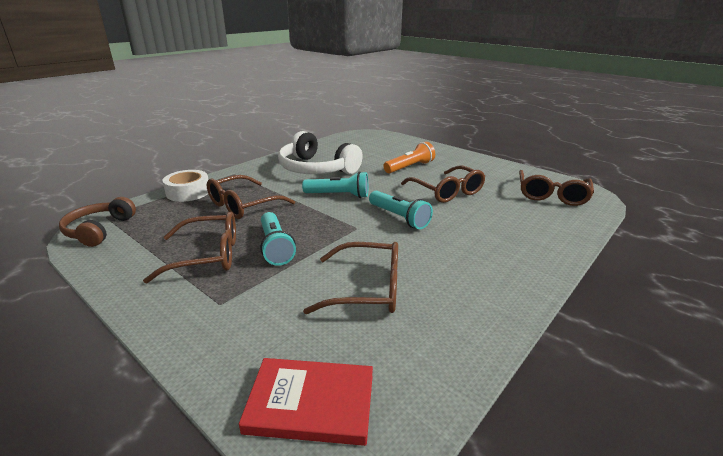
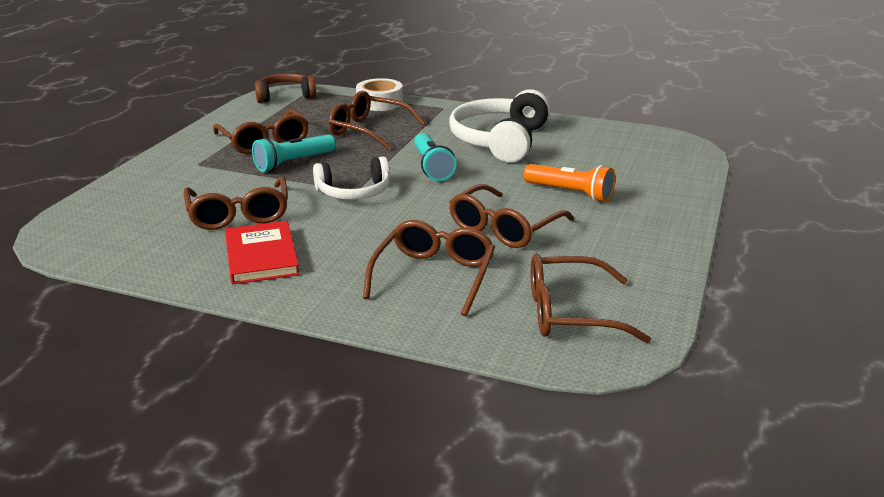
camera: 70 degrees right, 0 degrees up
(311, 403) = (95, 218): red book -> red book (261, 256)
(359, 229) = (354, 192): none -> white headphones
(399, 218) = (397, 208): turquoise flashlight -> none
(504, 222) = (434, 276): none -> brown glasses

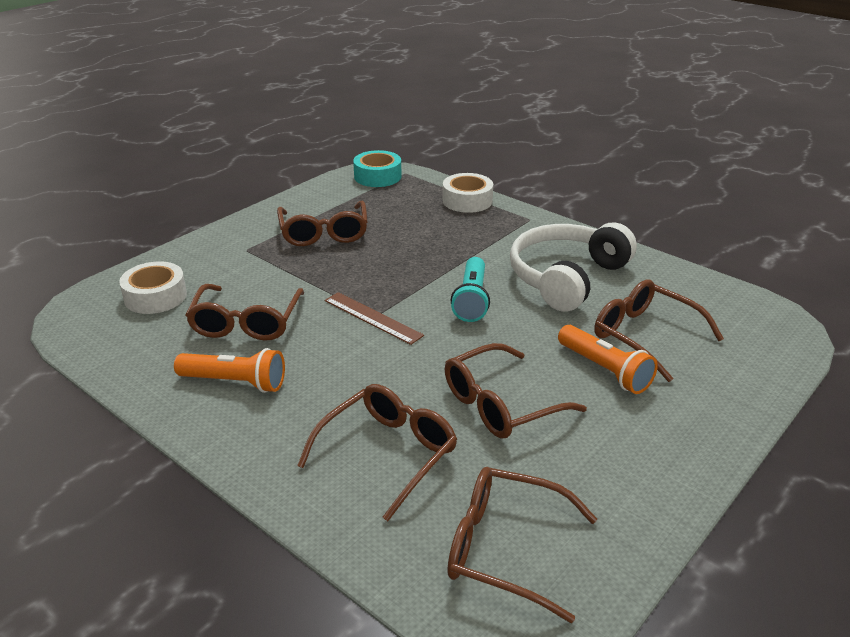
camera: 20 degrees right, 5 degrees up
(132, 211) = (155, 296): none -> white tape
(261, 256) = (235, 382): red book -> orange flashlight
(285, 96) = (377, 176): brown headphones -> turquoise tape
(293, 163) = (335, 266): turquoise flashlight -> none
(354, 192) = (372, 318): white headphones -> brown ruler
(368, 130) = (434, 237): brown glasses -> brown glasses (645, 336)

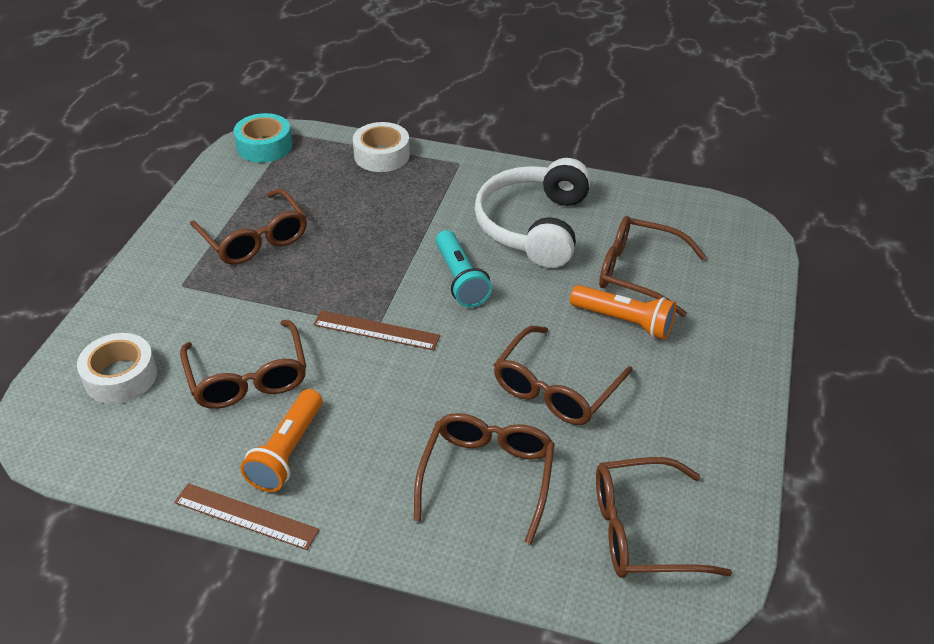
camera: 25 degrees left, 10 degrees up
(168, 418) = (246, 516): none -> brown ruler
(235, 382) = (287, 452): orange flashlight -> orange flashlight turned 120 degrees clockwise

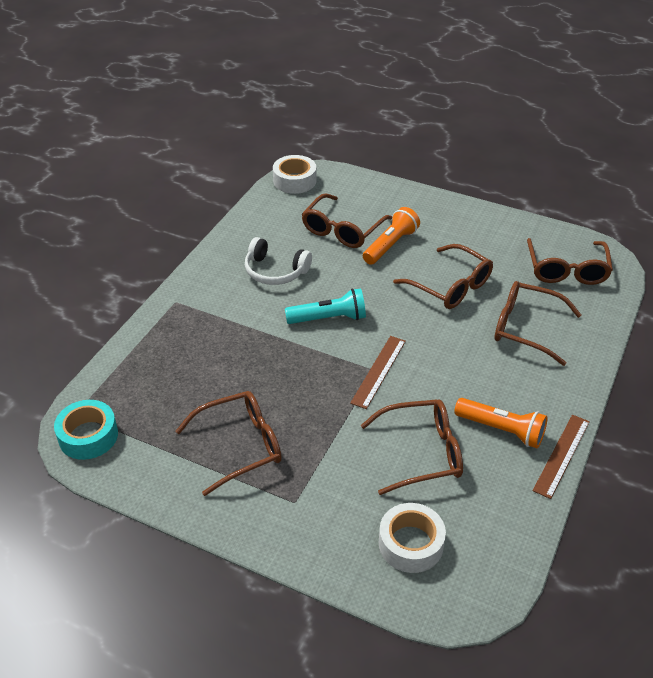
camera: 80 degrees left, 0 degrees up
(382, 155) = (142, 350): white tape -> white tape (294, 181)
(533, 226) = (275, 271): white headphones -> white headphones, size x0.62

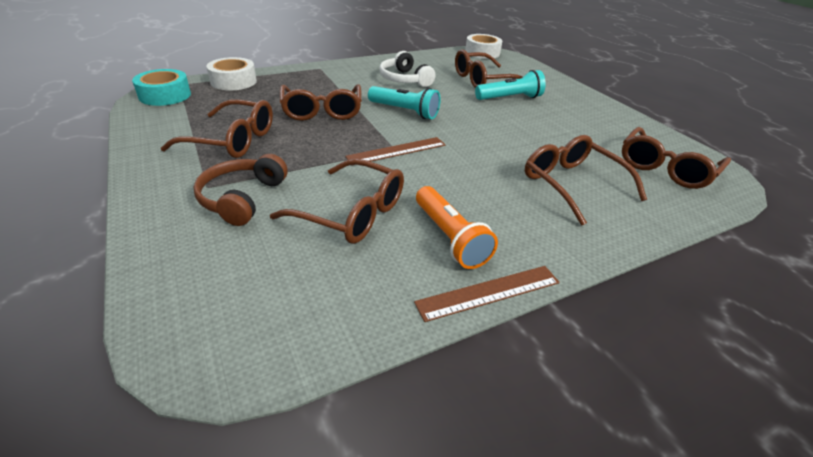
camera: 35 degrees right, 5 degrees down
(334, 493) = (242, 198): none -> brown headphones
(390, 245) = (510, 98): orange flashlight -> turquoise flashlight
(410, 544) = (236, 268): white tape -> white tape (233, 81)
(450, 286) = (530, 134): brown glasses -> brown glasses (322, 111)

